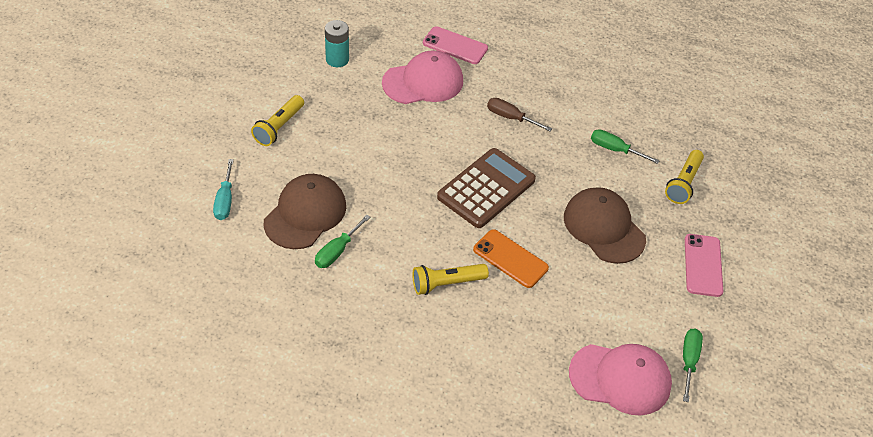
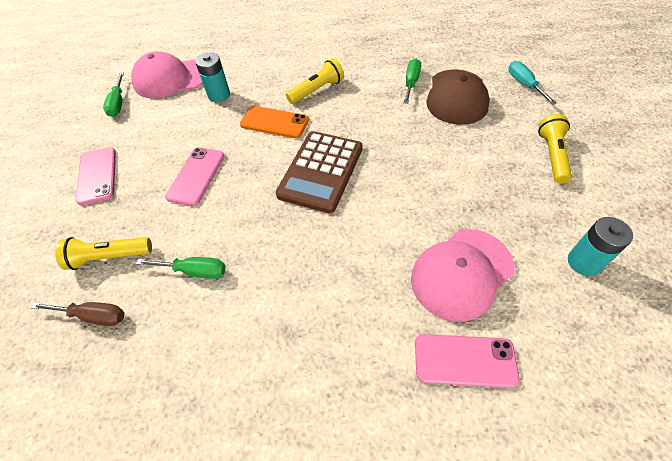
camera: 165 degrees right, 5 degrees up
(510, 117) = (332, 265): brown screwdriver -> brown screwdriver (93, 316)
(563, 323) = (219, 95): none -> turquoise battery
(604, 228) = (196, 176): brown cap -> pink phone
(683, 183) = (109, 257): yellow flashlight -> yellow flashlight turned 105 degrees counterclockwise

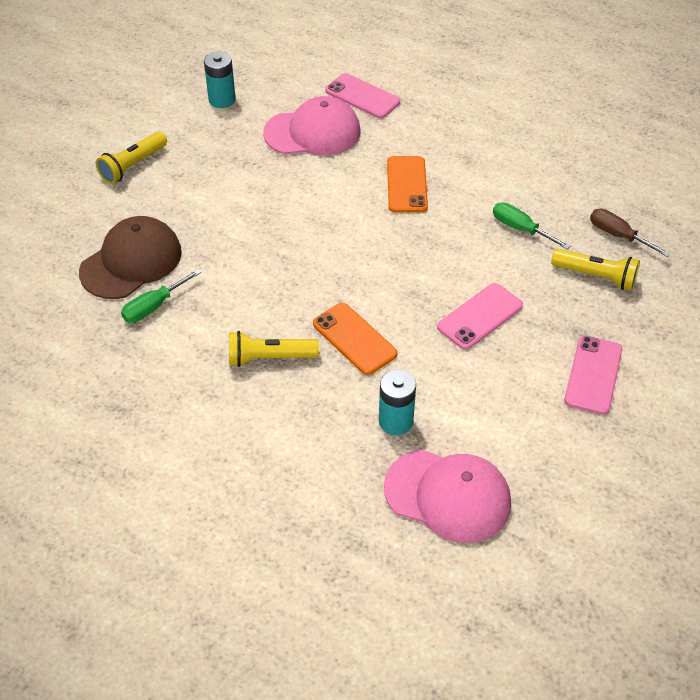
camera: 150 degrees left, 5 degrees down
(118, 103) = (542, 486): green screwdriver -> none
(321, 171) = (350, 257): brown calculator -> none
(326, 262) = (407, 185): none -> orange phone
(524, 84) = (47, 238): turquoise screwdriver -> none

